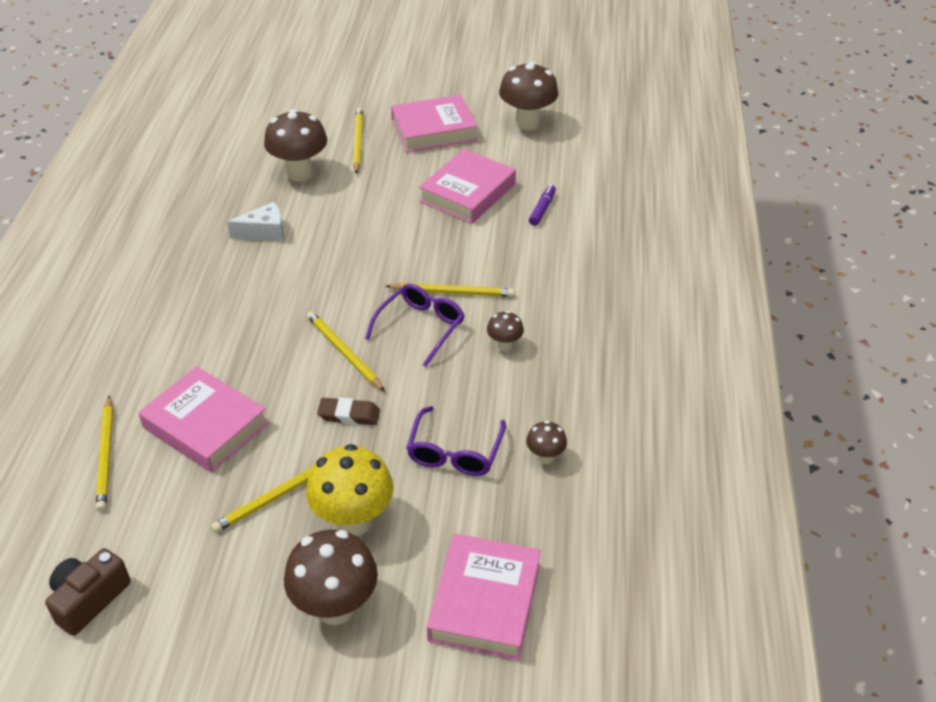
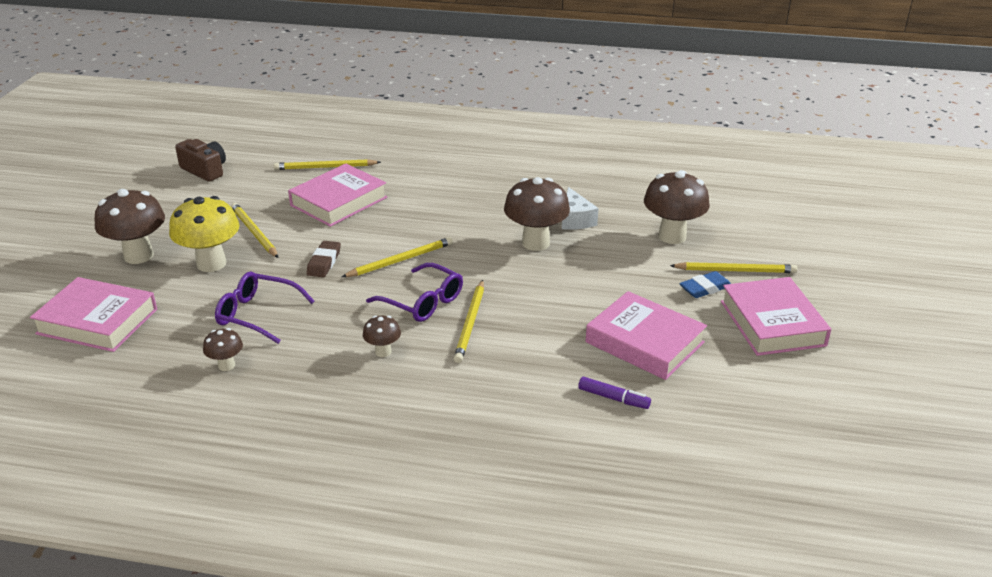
camera: 95 degrees right, 10 degrees down
(386, 159) = (705, 288): none -> blue eraser
(527, 123) = (808, 402): brown mushroom -> brown mushroom (535, 243)

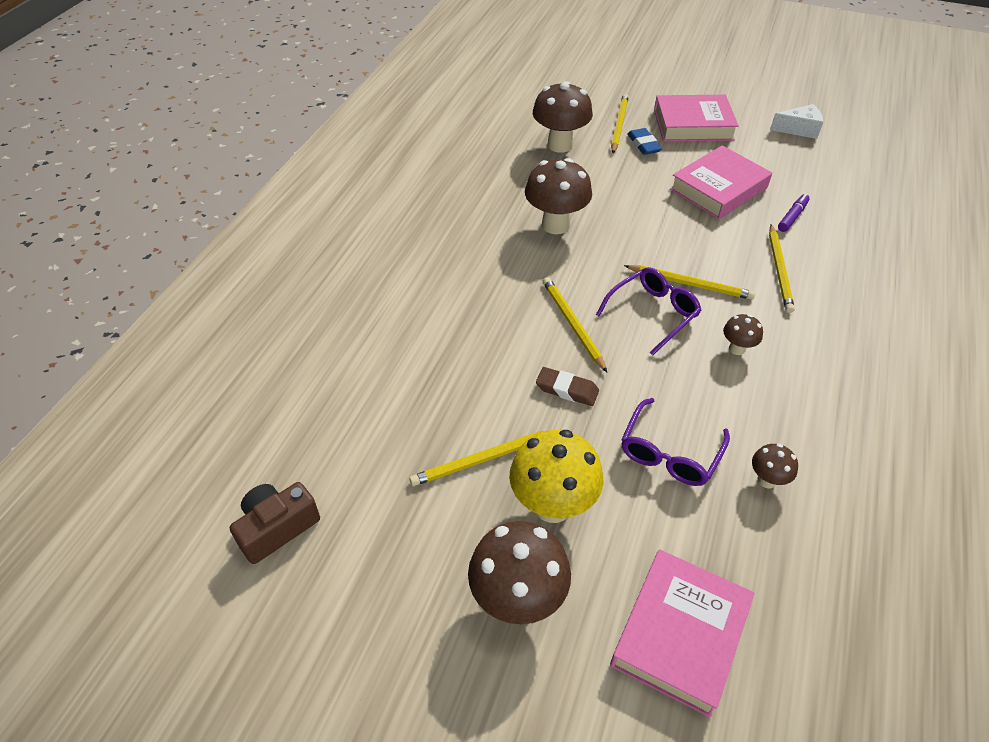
camera: 80 degrees left, 15 degrees up
(325, 167) = (327, 382): yellow pencil -> yellow pencil (779, 270)
(338, 201) = (425, 371): pink book -> none
(575, 220) = (517, 194): white cheese -> white cheese (799, 129)

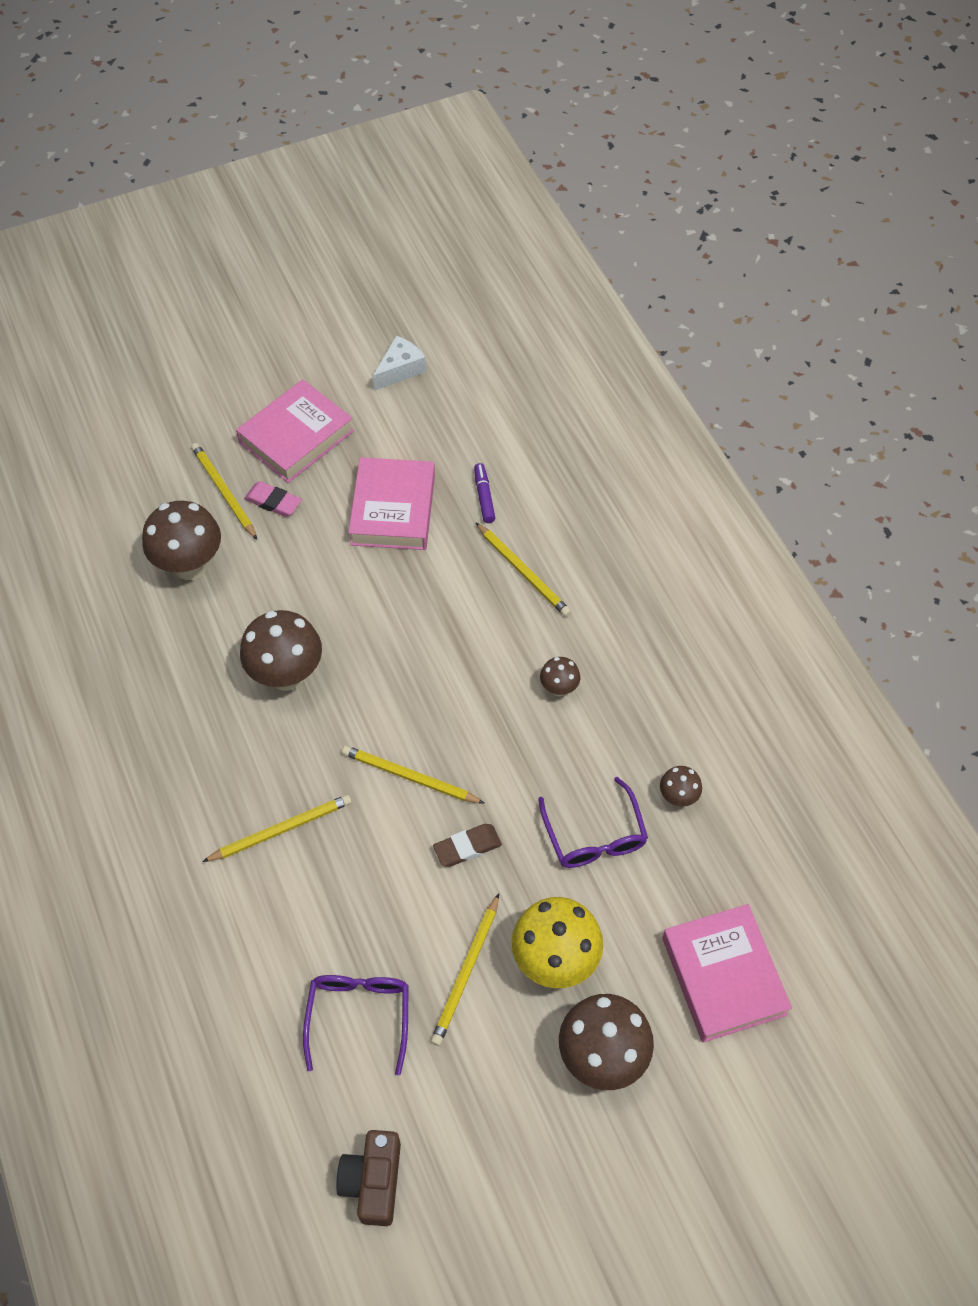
camera: 45 degrees left, 10 degrees up
(643, 145) = (273, 502): blue eraser -> pink eraser
(653, 313) = (464, 707): purple glasses -> purple glasses (359, 1015)
(690, 284) = (466, 648): yellow pencil -> yellow pencil (281, 829)

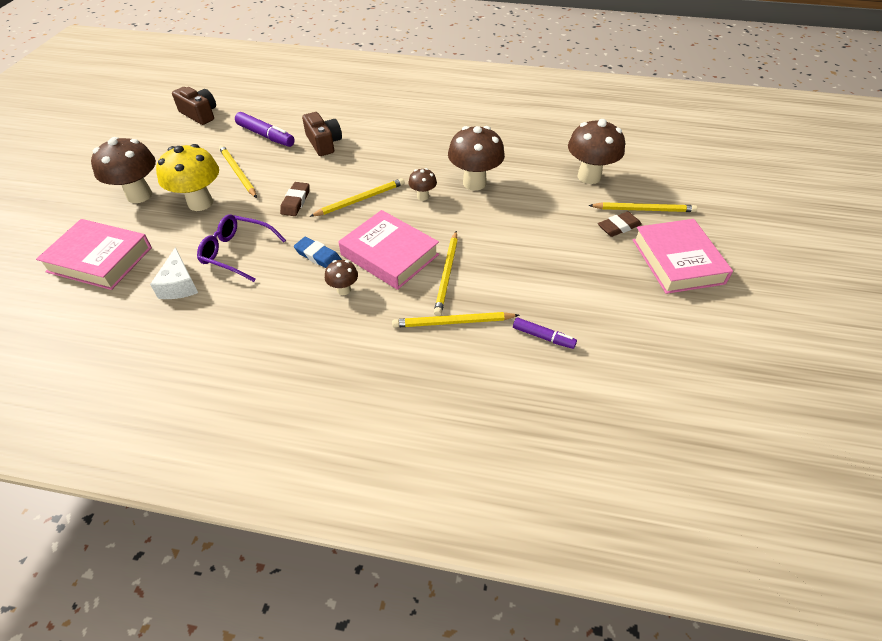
camera: 125 degrees right, 10 degrees down
(273, 502) = (618, 227): pink eraser -> brown eraser
(281, 829) = (383, 148): yellow pencil -> yellow pencil (447, 274)
(322, 916) = (324, 143): none -> brown camera
(359, 1015) = (266, 136): purple glasses -> purple marker
(393, 509) = (568, 280): pink book -> pink book (389, 255)
(400, 370) = (726, 354): white cheese -> white cheese (179, 285)
(534, 748) = (318, 256): none -> blue eraser
(677, 797) = (208, 303): brown mushroom -> brown mushroom (423, 196)

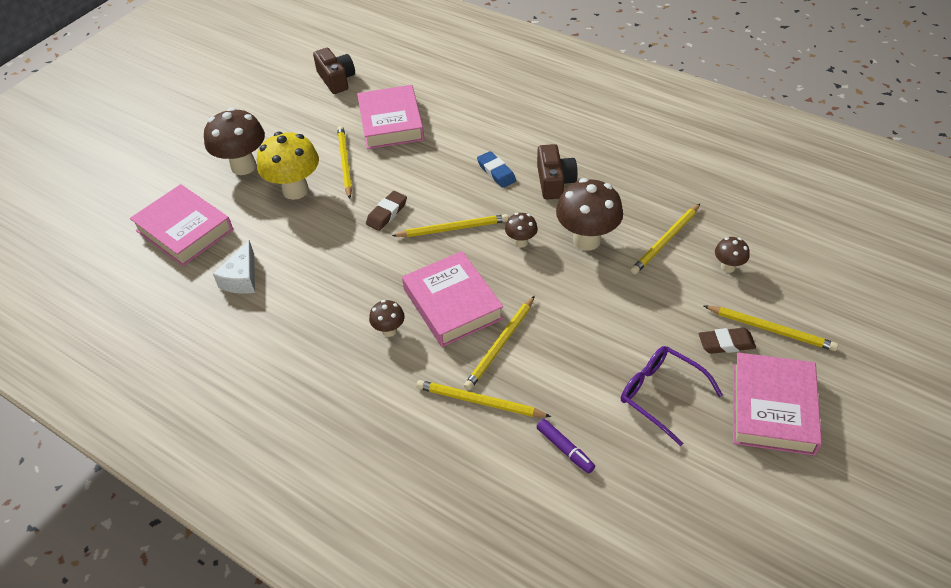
camera: 25 degrees right, 0 degrees up
(237, 252) = (307, 257): purple glasses -> purple glasses (660, 394)
(266, 136) = (391, 122): purple marker -> pink book
(318, 256) = (381, 284): blue eraser -> blue eraser (496, 172)
(324, 143) = (446, 146): brown camera -> brown camera (554, 182)
(534, 170) = (665, 241): none -> yellow pencil
(589, 176) = (728, 267): brown mushroom -> brown mushroom, size x0.50

